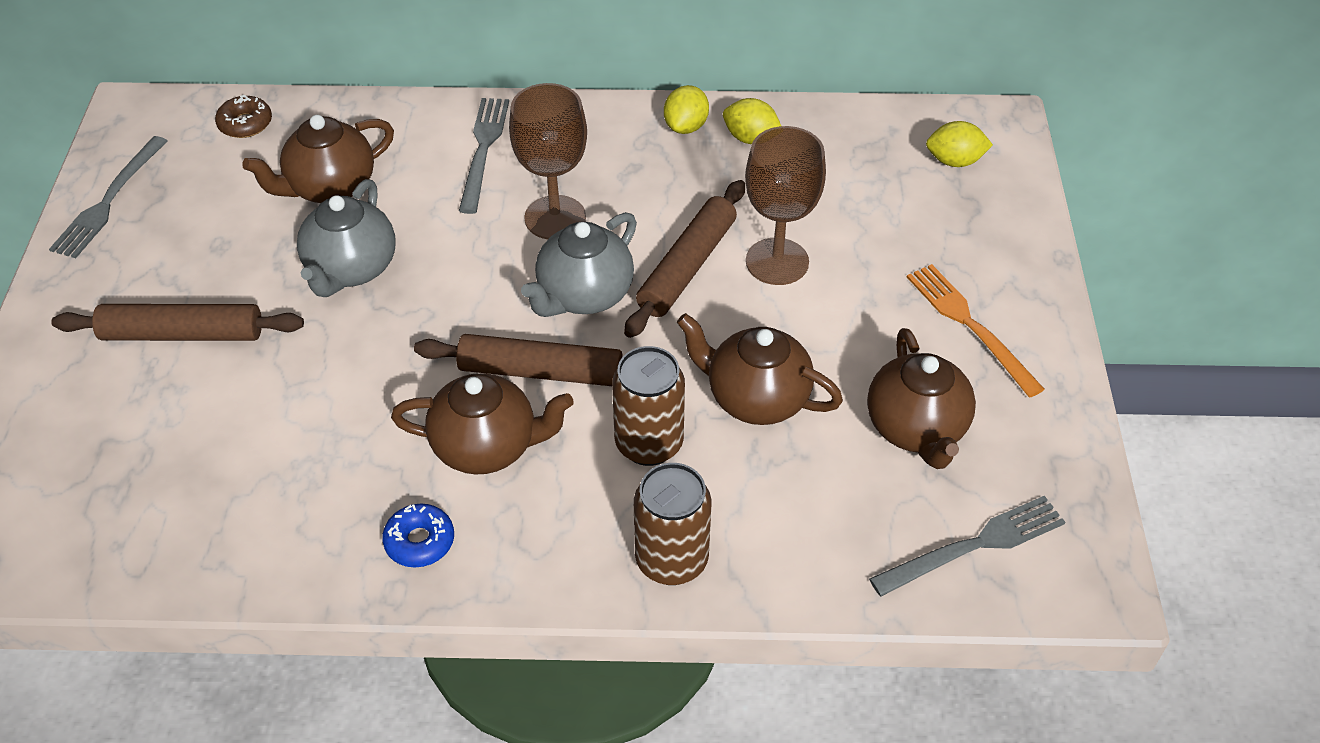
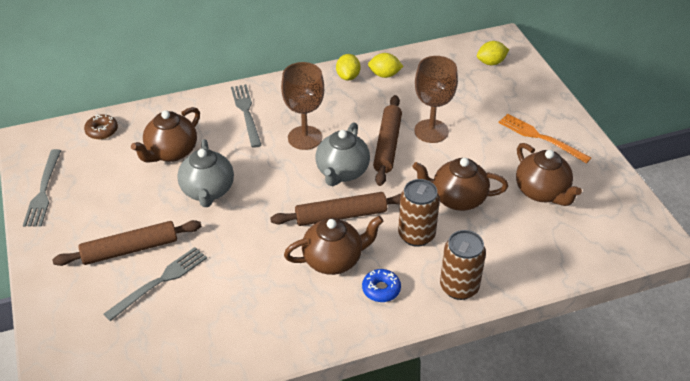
camera: 20 degrees left, 5 degrees down
(419, 541) = (325, 316): blue donut -> blue donut (381, 289)
(973, 546) = (598, 238): grey fork -> grey fork (159, 282)

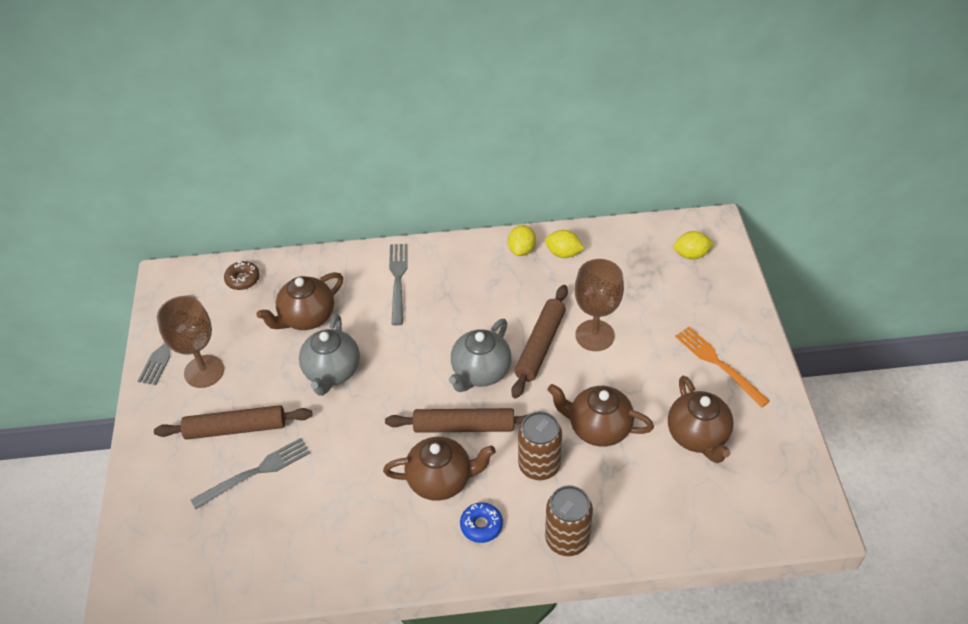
camera: 15 degrees right, 5 degrees up
(305, 138) = (452, 322): brown goblet -> brown goblet (204, 371)

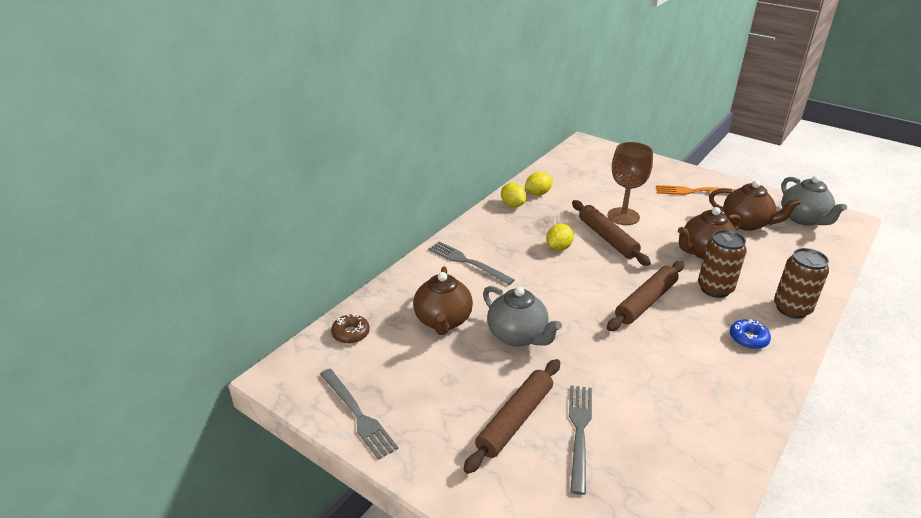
camera: 50 degrees left, 15 degrees down
(204, 371) = (424, 407): brown goblet -> none
(441, 480) = (687, 336): brown teapot -> none
(480, 372) = (602, 271): grey teapot -> grey teapot (803, 219)
(691, 255) = (598, 159): yellow lemon -> yellow lemon (558, 248)

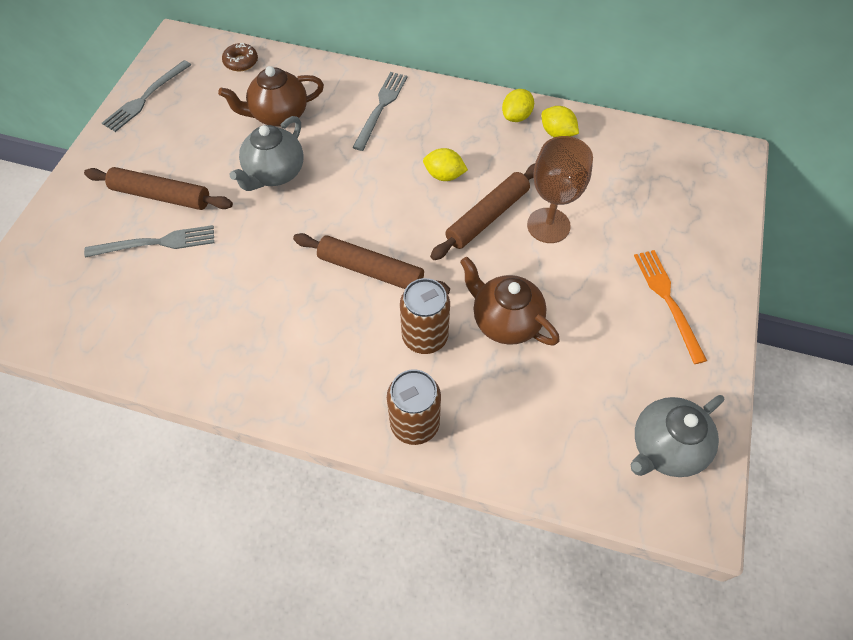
camera: 70 degrees right, 25 degrees up
(746, 223) = (607, 368): brown teapot -> none
(748, 338) = (336, 375): blue donut -> none

